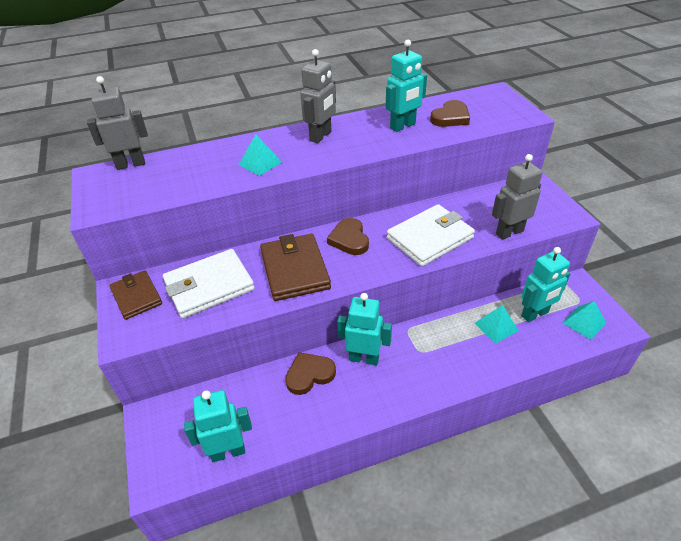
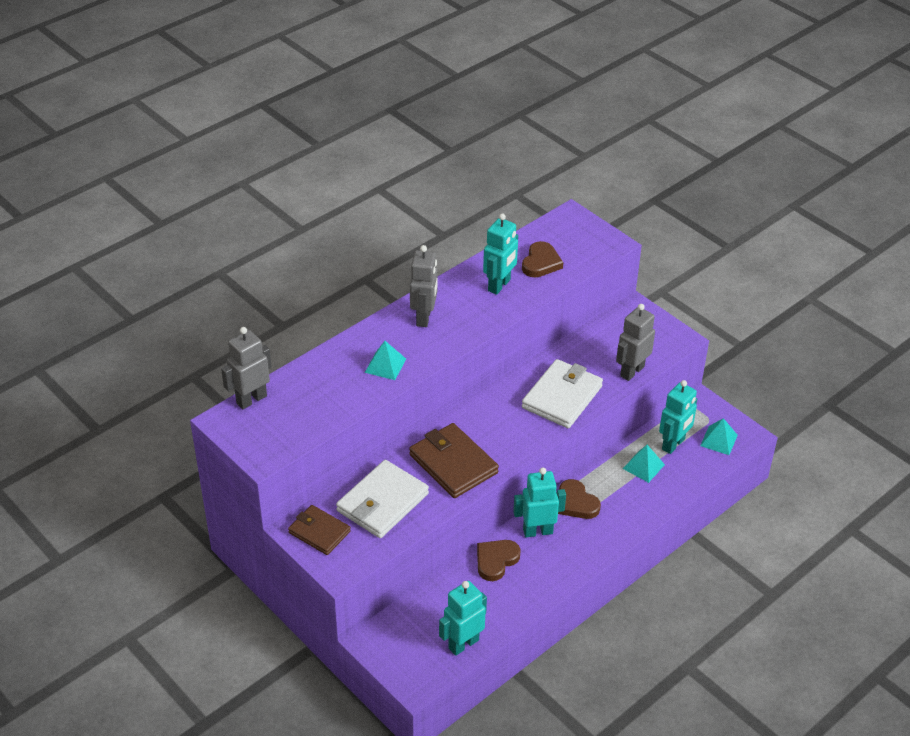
camera: 25 degrees left, 0 degrees up
(349, 239) = (486, 418): brown heart -> brown heart (576, 503)

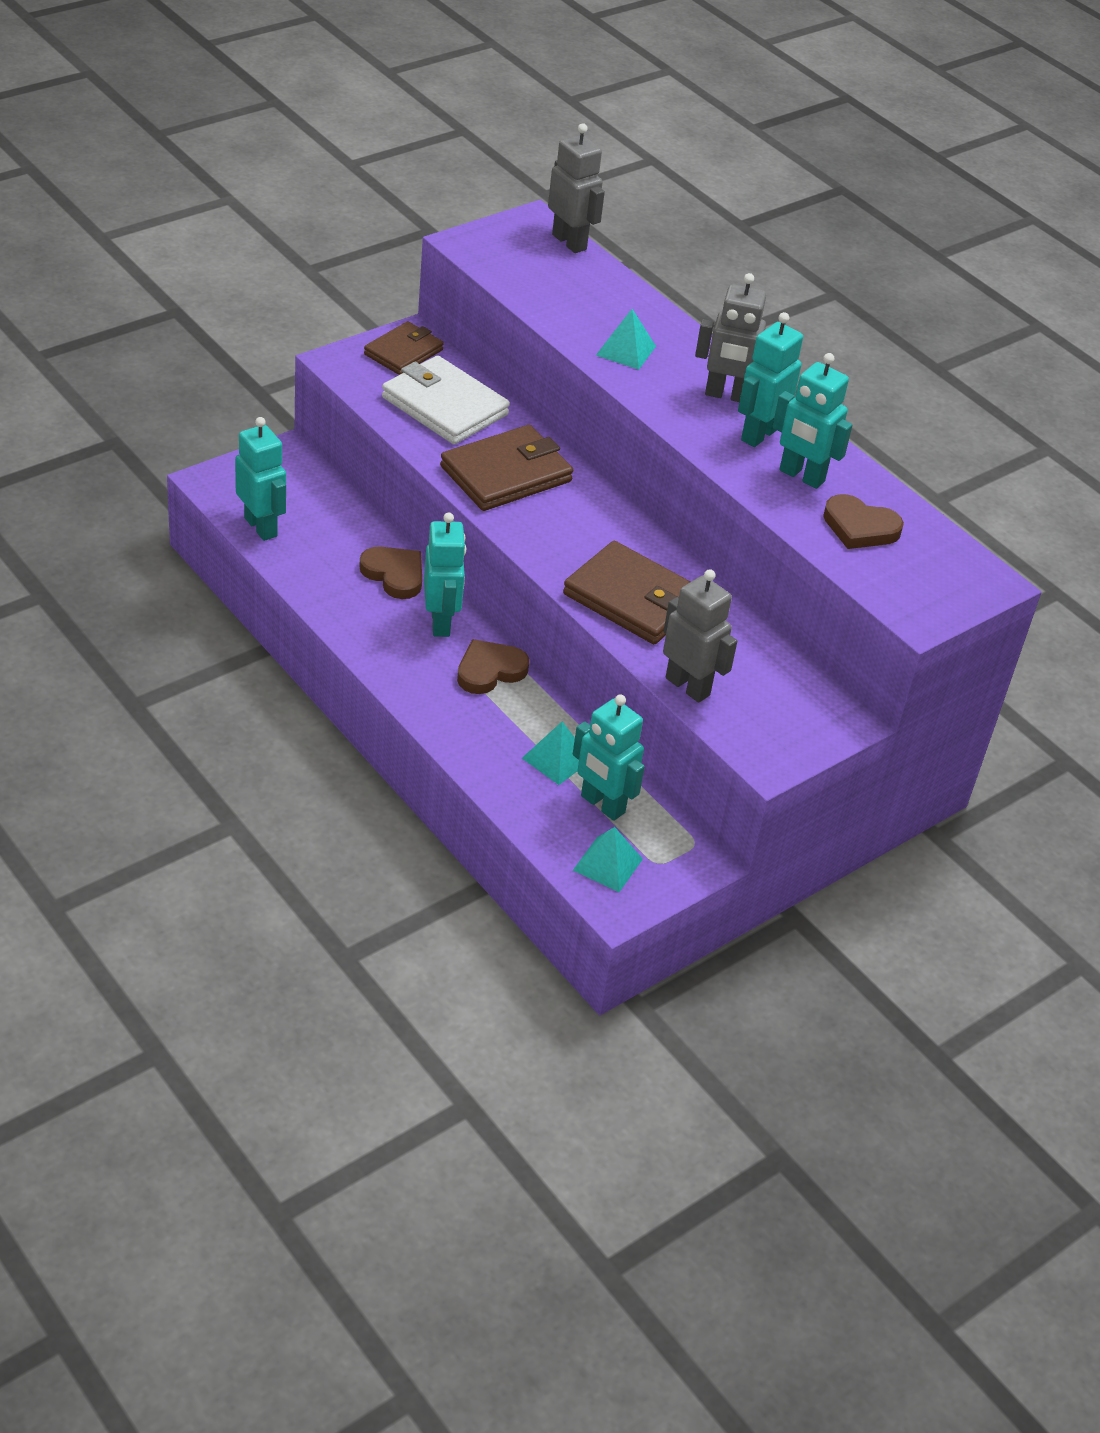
camera: 90 degrees right, 0 degrees up
(462, 303) = (759, 434): none -> turquoise robot
(562, 397) = (632, 599): white wallet -> brown wallet

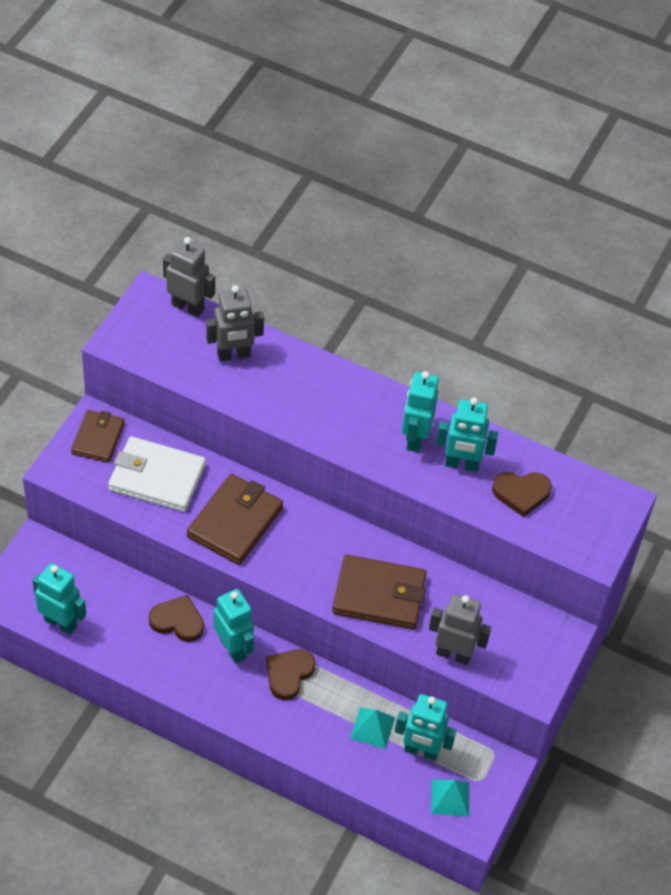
camera: 25 degrees left, 10 degrees up
(626, 350) = (286, 399): turquoise pyramid -> none
(726, 395) = (375, 411): grey robot -> grey robot (234, 355)

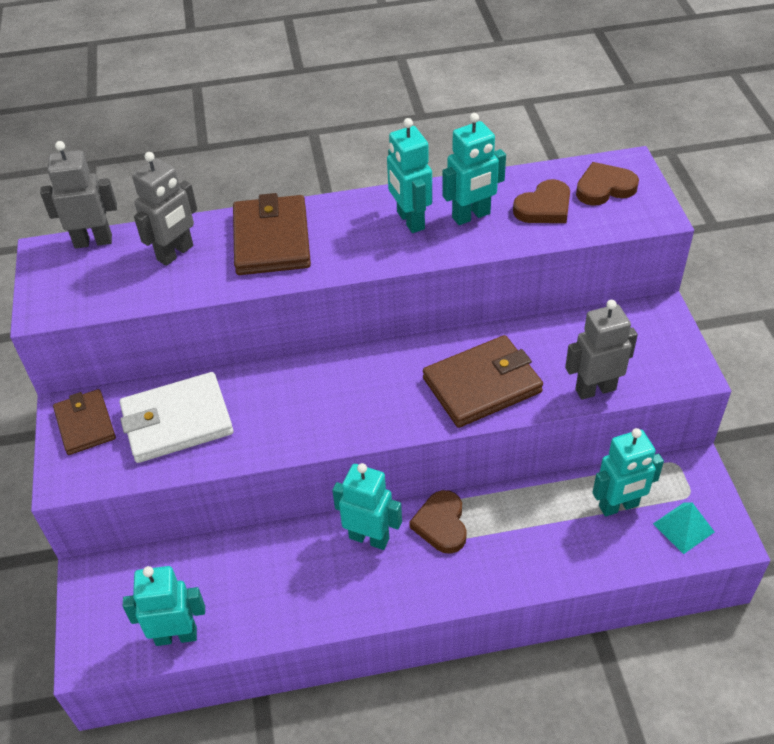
camera: 30 degrees left, 5 degrees down
(177, 621) = (294, 550): brown heart -> brown heart (604, 188)
(235, 522) = (290, 411): brown wallet -> brown wallet (272, 240)
(372, 728) = (559, 517): turquoise pyramid -> none

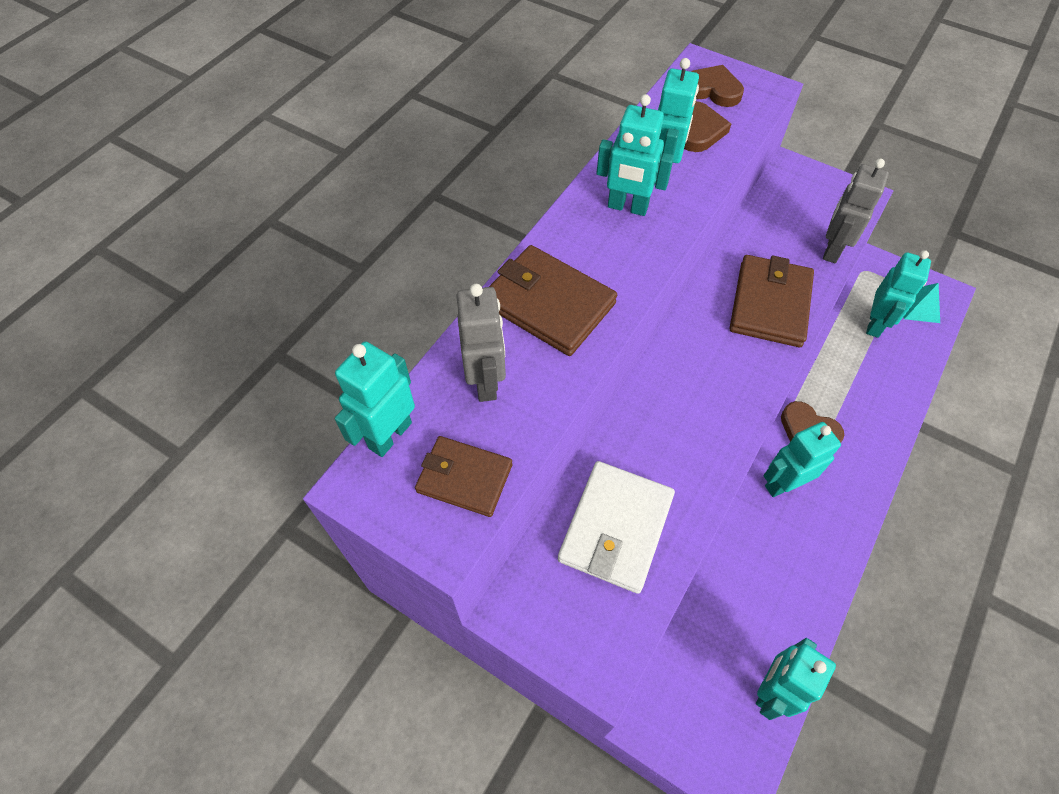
camera: 50 degrees left, 10 degrees up
(85, 424) = (547, 607): brown wallet -> brown wallet (464, 478)
(93, 241) = (389, 435): grey robot -> turquoise robot
(604, 188) = (712, 90): brown heart -> brown heart turned 90 degrees clockwise

